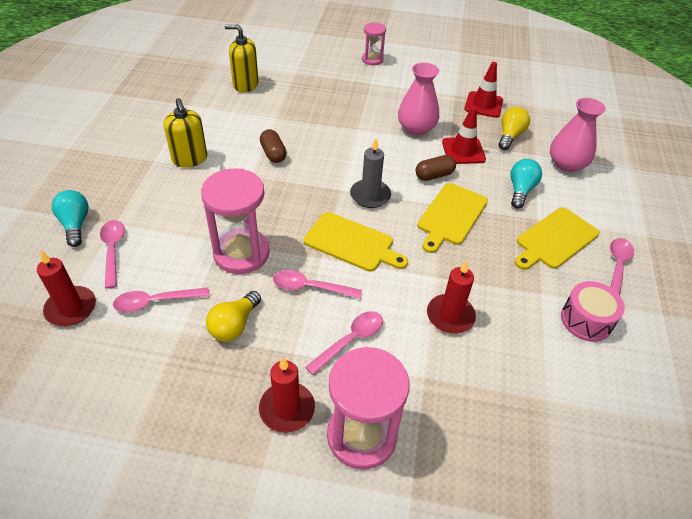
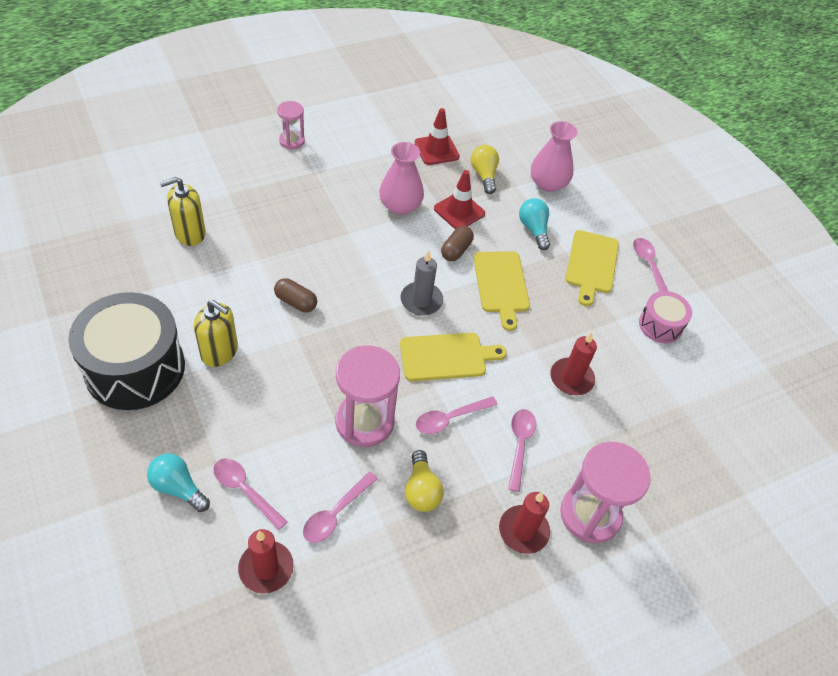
camera: 40 degrees left, 5 degrees up
(128, 143) = (135, 368): none -> black drum

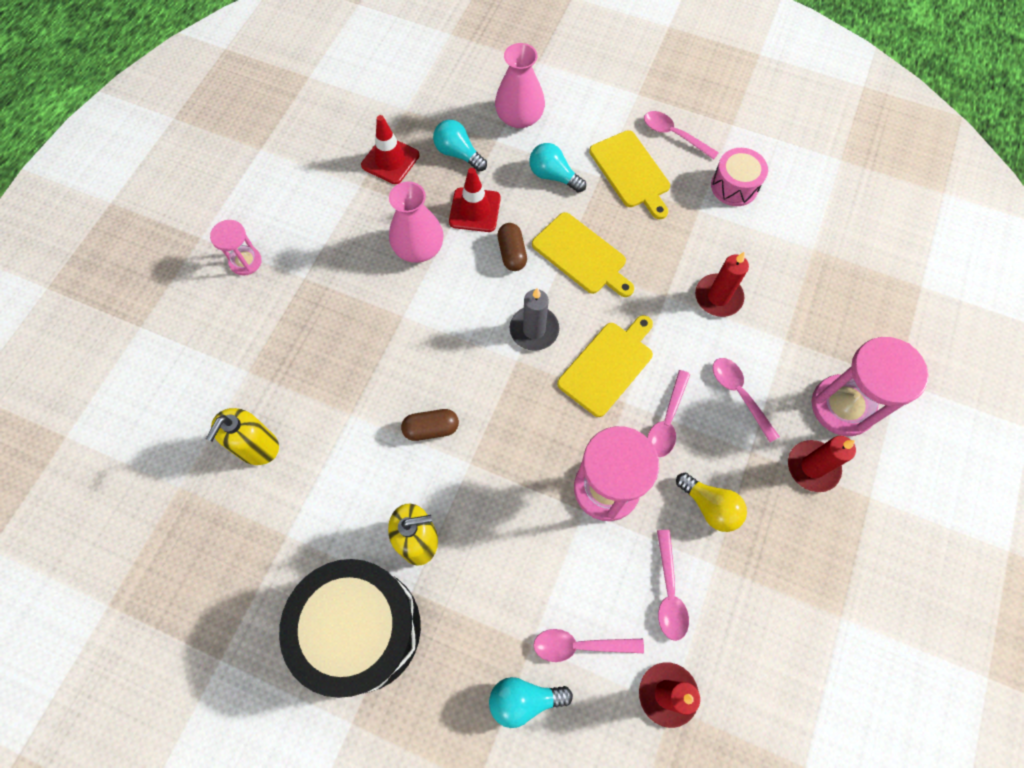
camera: 35 degrees left, 15 degrees up
(484, 175) = (458, 153): yellow light bulb -> turquoise light bulb

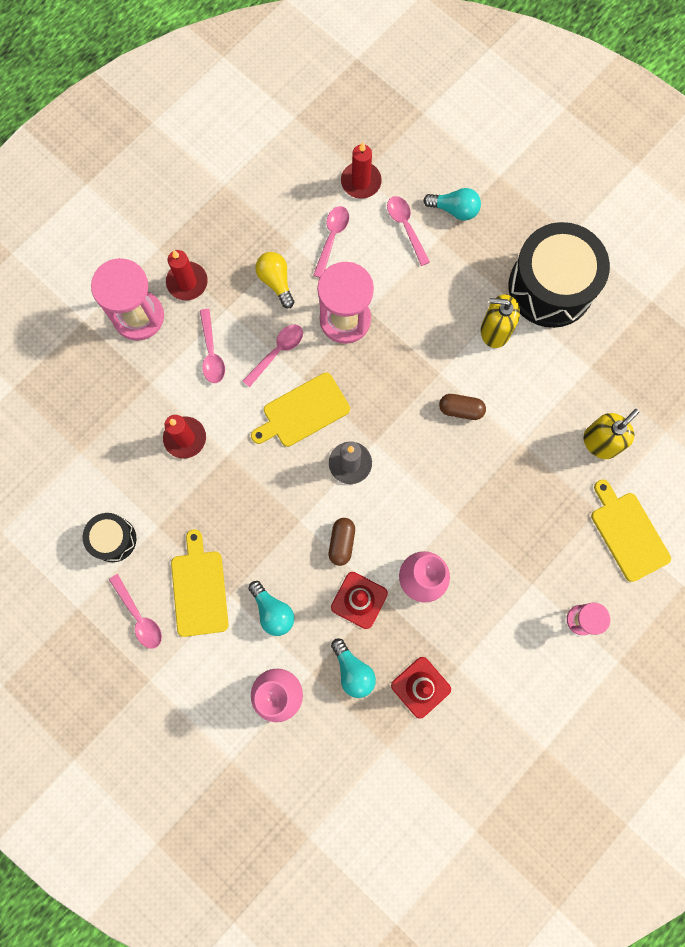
camera: 160 degrees left, 10 degrees up
(580, 645) = (406, 227): pink spoon -> pink spoon turned 135 degrees counterclockwise
(582, 255) = (282, 518): yellow cutting board -> yellow cutting board (627, 533)
(734, 186) = (113, 539): pink drum -> black drum

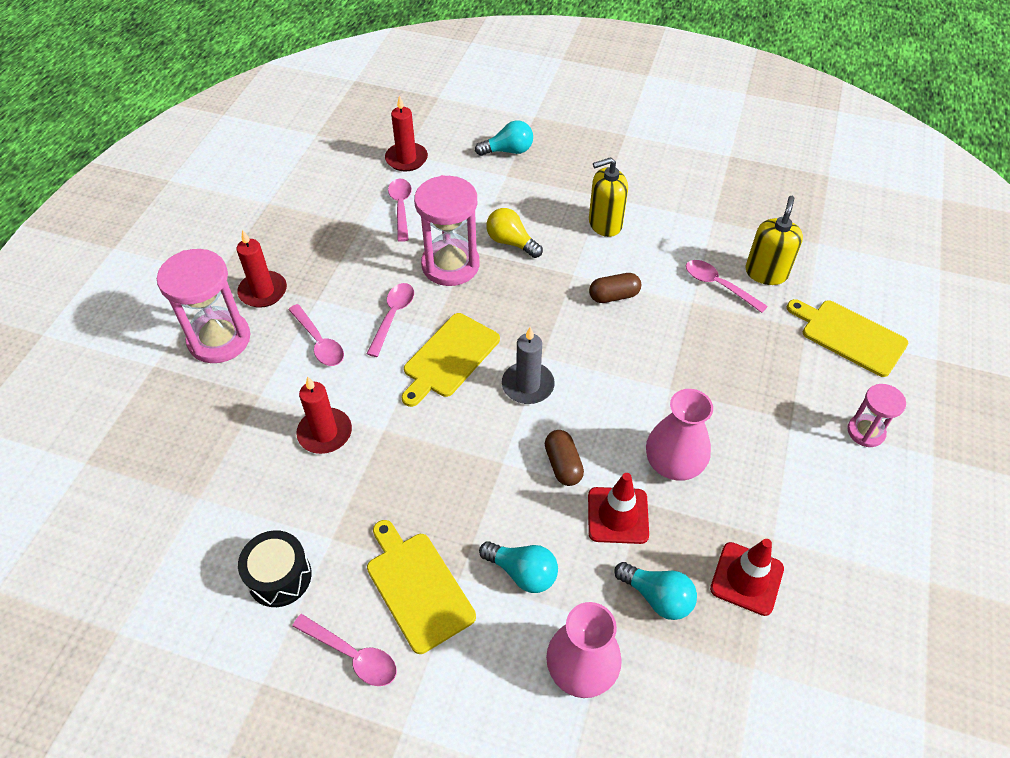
camera: 25 degrees left, 25 degrees down
(276, 281) = (361, 259): yellow light bulb -> yellow light bulb (511, 242)
(406, 227) = (470, 177): pink spoon -> pink spoon (718, 286)
(551, 287) = (634, 175): black drum -> none

